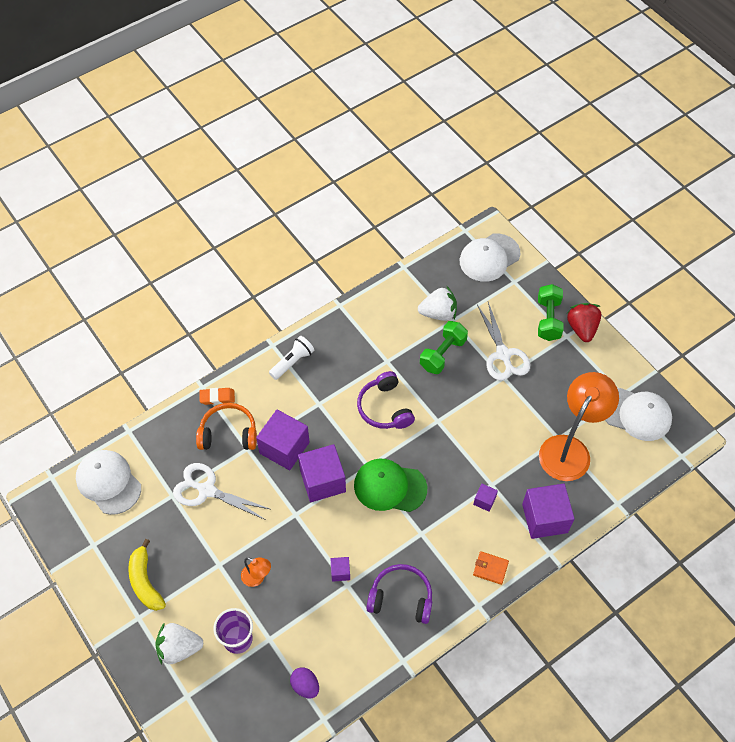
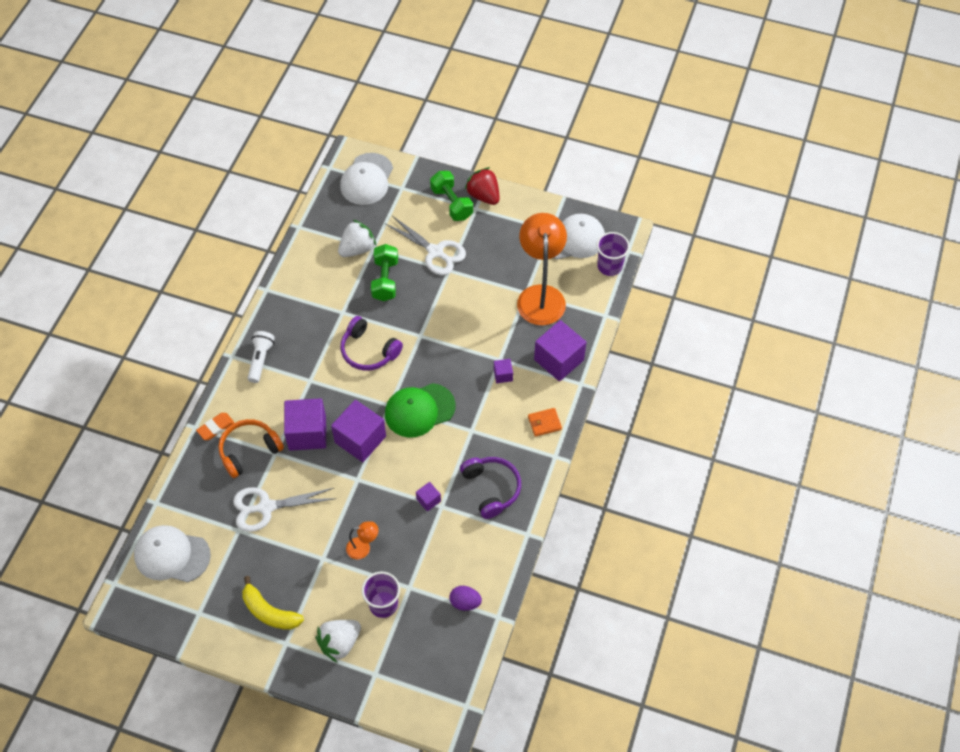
camera: 35 degrees left, 0 degrees up
(401, 598) = (491, 488): purple headphones -> purple headphones turned 90 degrees clockwise
(654, 460) = (609, 266): none -> purple cup

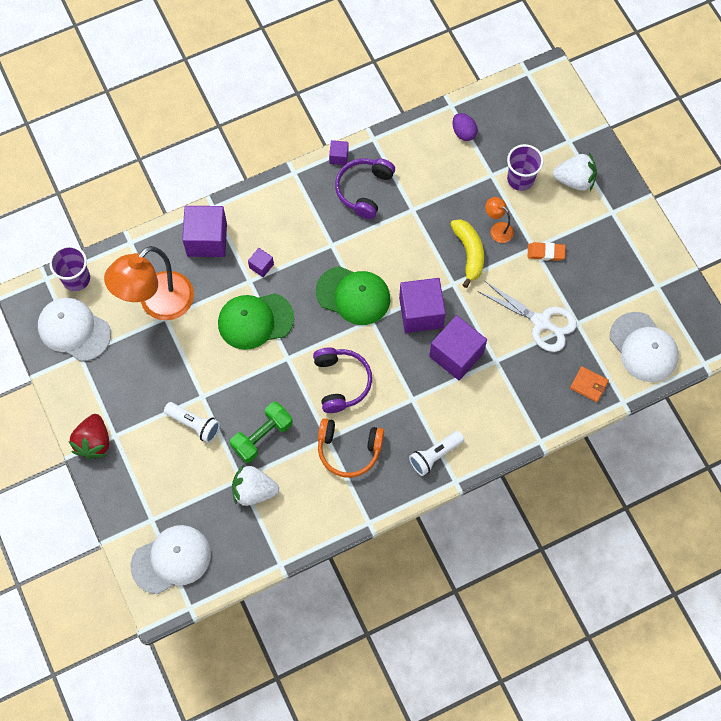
camera: 135 degrees left, 10 degrees up
(216, 427) = (524, 425): orange eraser -> orange eraser (546, 252)
(249, 451) = (514, 381): orange headphones -> orange headphones (349, 450)
(269, 612) = (605, 243): yellow banana -> yellow banana (469, 253)
(428, 500) = (417, 222): purple cube -> purple cube (339, 157)
(435, 252) = (194, 424): white scissors -> white flashlight
(451, 203) = (128, 460): green dumbbell -> none
(467, 339) = (255, 321): none -> green cap
(544, 423) = (273, 202): orange wallet -> orange wallet (588, 385)

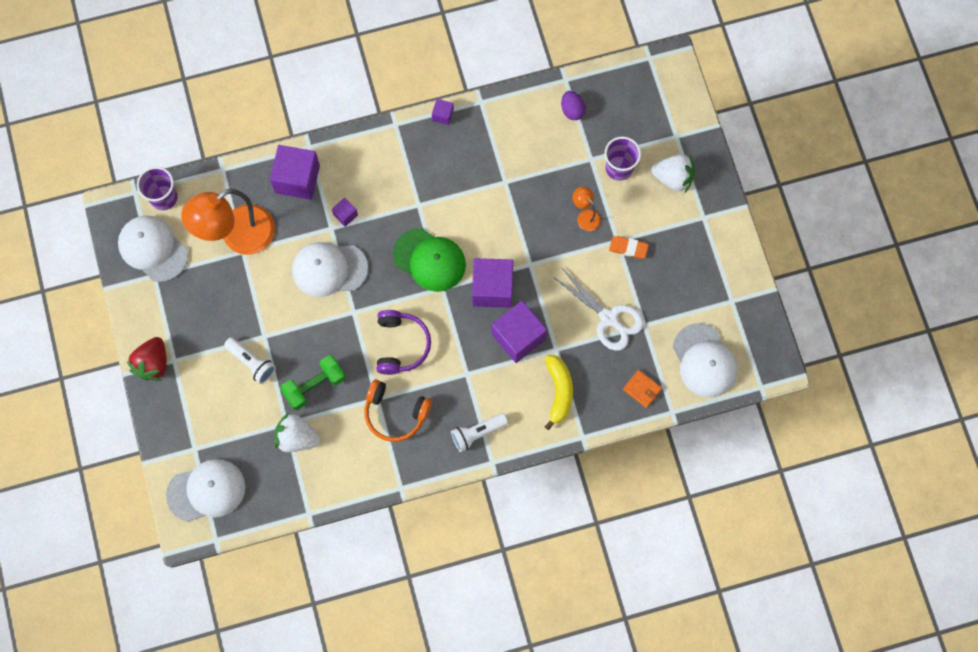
camera: 10 degrees right, 5 degrees up
(255, 321) = (329, 269): green cap -> white cap
(364, 190) = (461, 154): purple headphones -> none
(469, 253) = (552, 236): yellow banana -> yellow banana (559, 391)

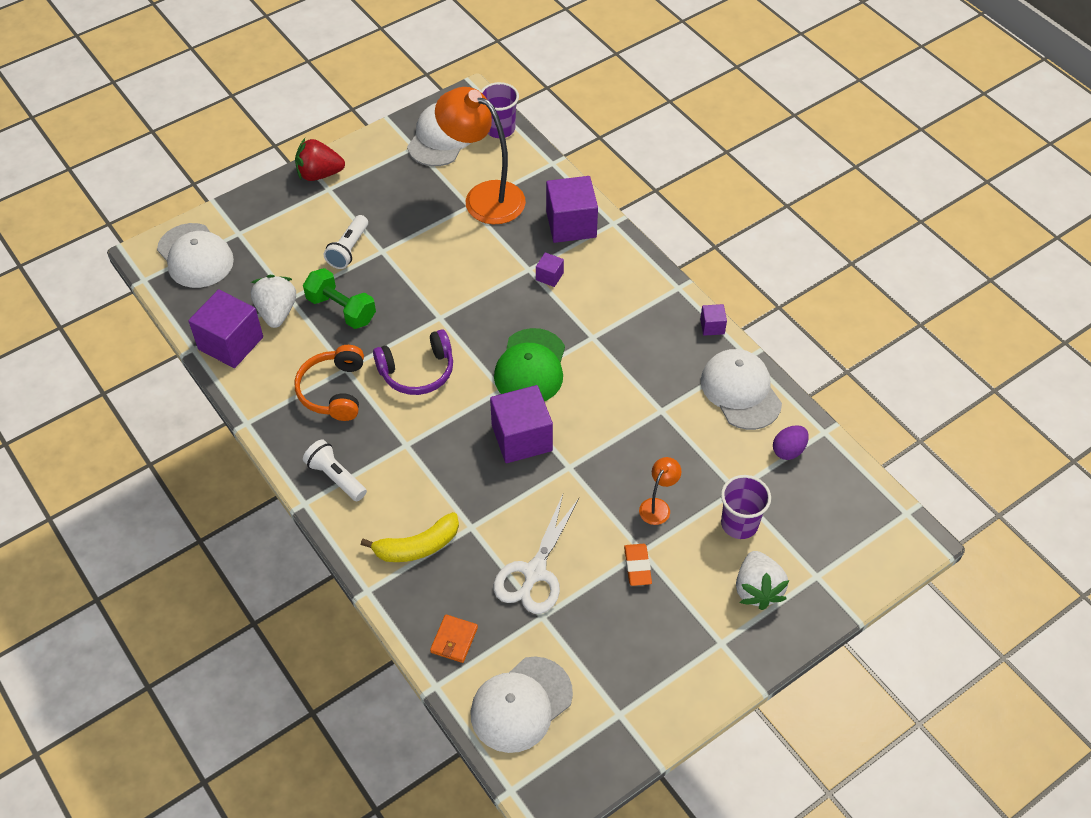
camera: 70 degrees right, 20 degrees down
(329, 269) = (480, 281): white cap -> white cap (740, 391)
(518, 337) = (472, 482): purple cube -> purple cube (231, 343)

